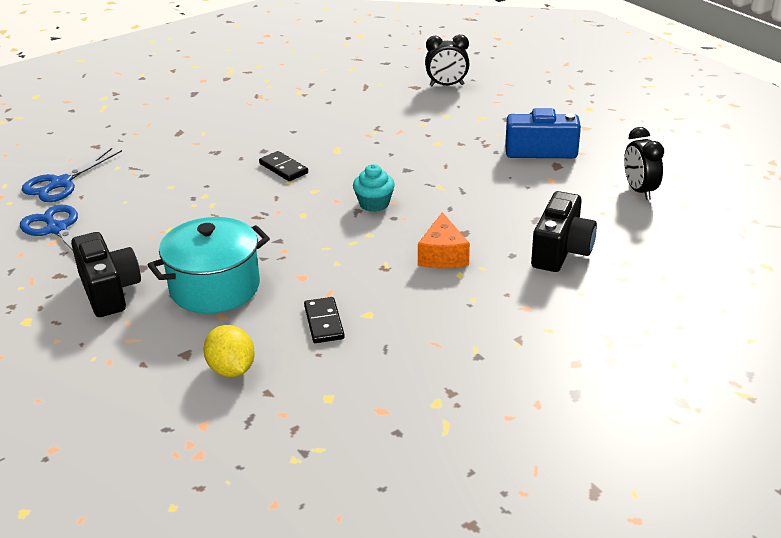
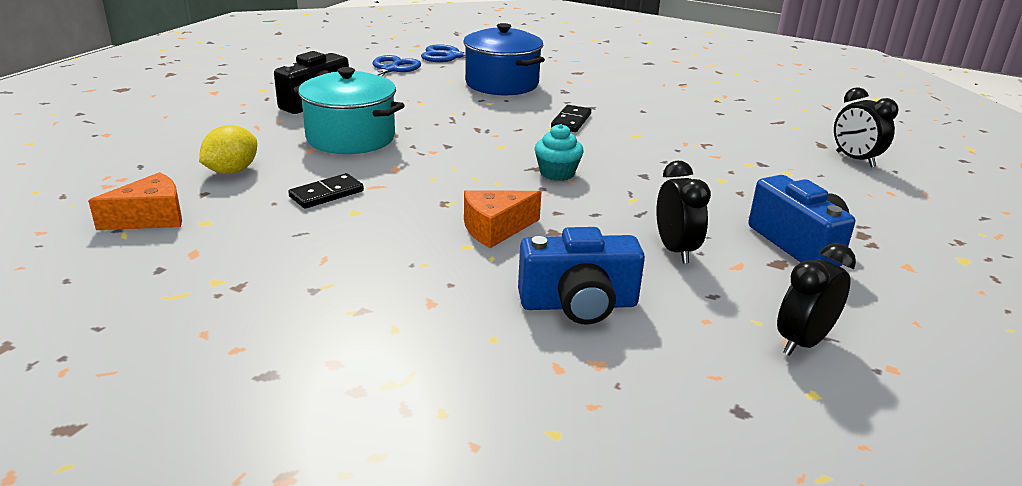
camera: 60 degrees right, 5 degrees down
(165, 177) = (502, 84): none -> blue pot
(296, 430) = (151, 218): none -> orange cheese
(519, 194) = (675, 250): none -> black clock
(561, 250) = (578, 304): black camera -> blue camera

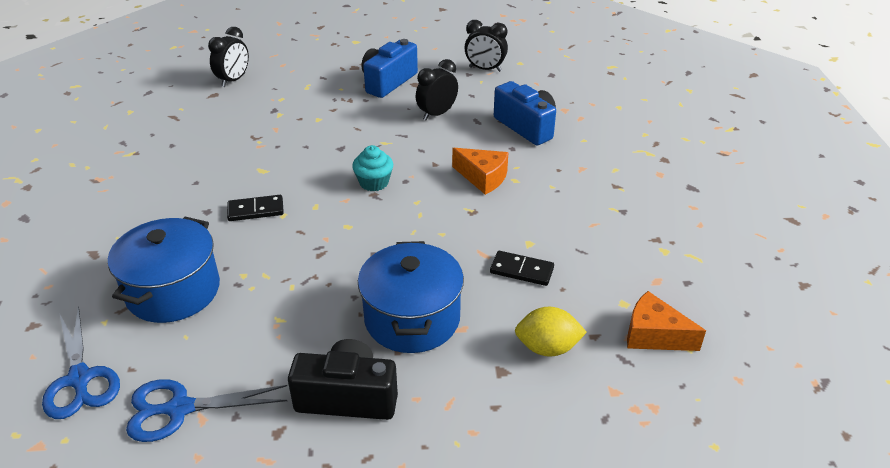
camera: 120 degrees left, 10 degrees up
(350, 138) = (412, 318): turquoise pot -> blue pot

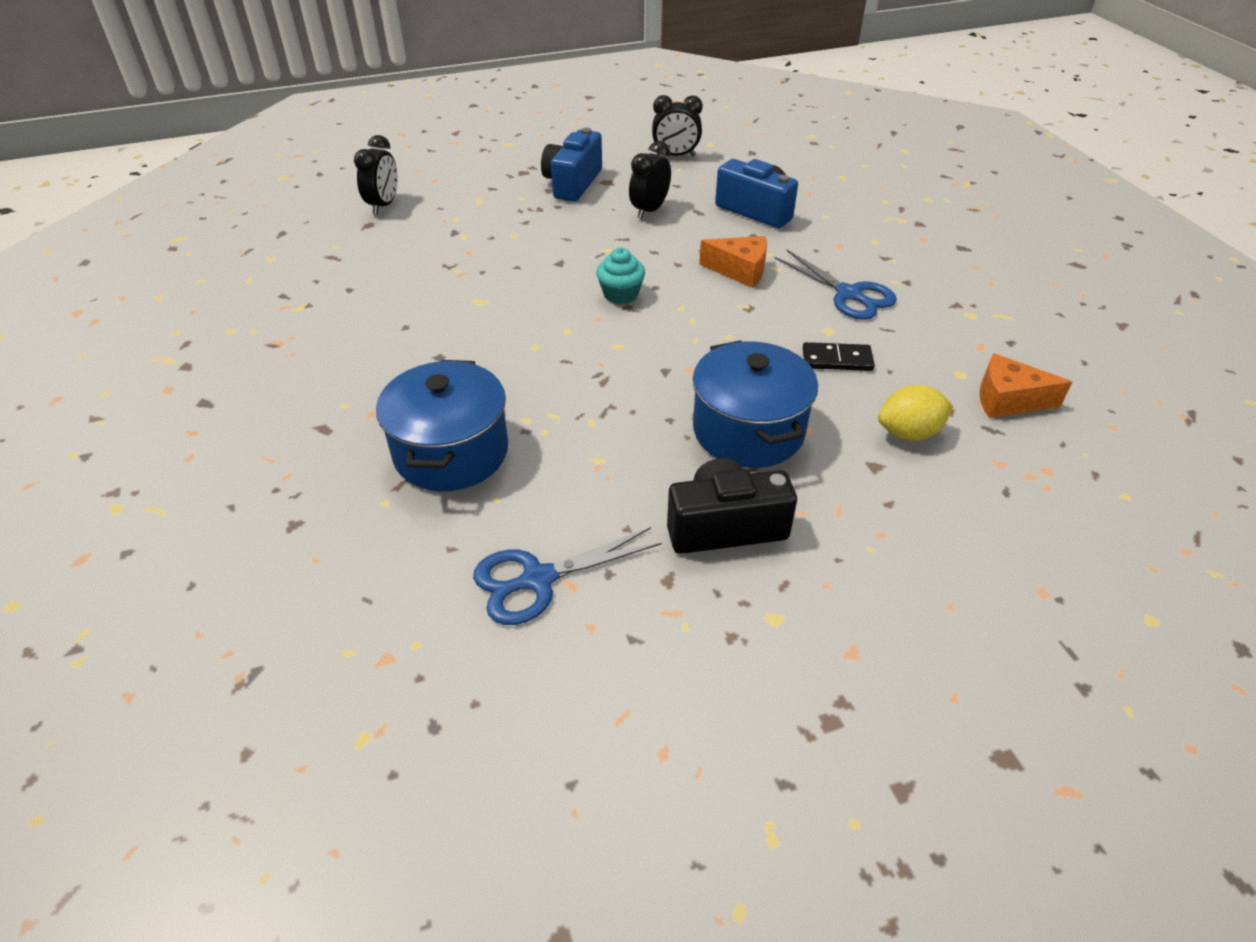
camera: 15 degrees left, 5 degrees up
(80, 379) = (393, 572): blue scissors -> blue scissors (848, 294)
(255, 210) = (499, 346): black domino -> none

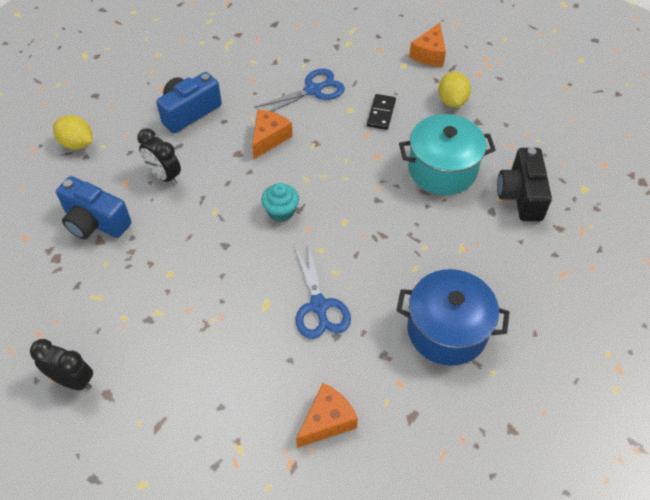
camera: 80 degrees left, 10 degrees up
(324, 361) = (327, 421): none -> orange cheese
(538, 579) = (560, 289): blue scissors -> blue scissors (319, 306)
(675, 155) = (77, 144): black clock -> yellow lemon
(748, 430) = (442, 169): blue pot -> turquoise pot

